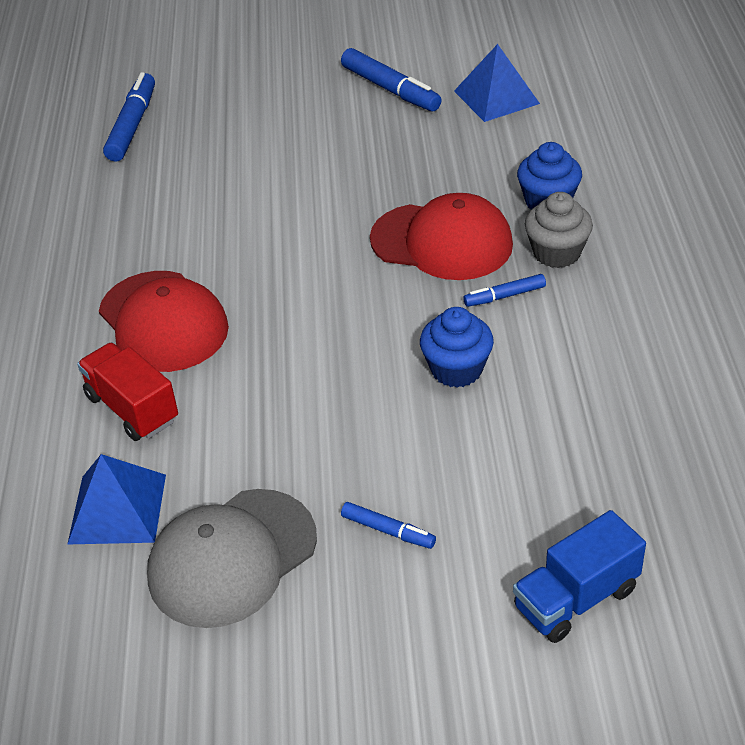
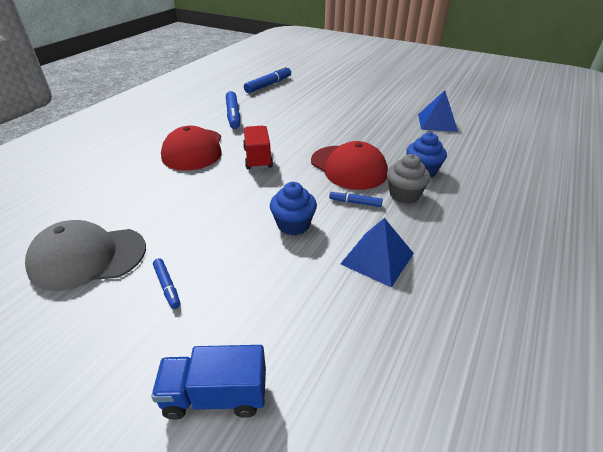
camera: 30 degrees right, 5 degrees down
(117, 509) = (79, 211): blue pyramid -> blue pyramid (377, 258)
(132, 408) = (139, 175): red truck -> red truck (257, 158)
(390, 89) = (388, 105): blue marker -> blue marker (233, 115)

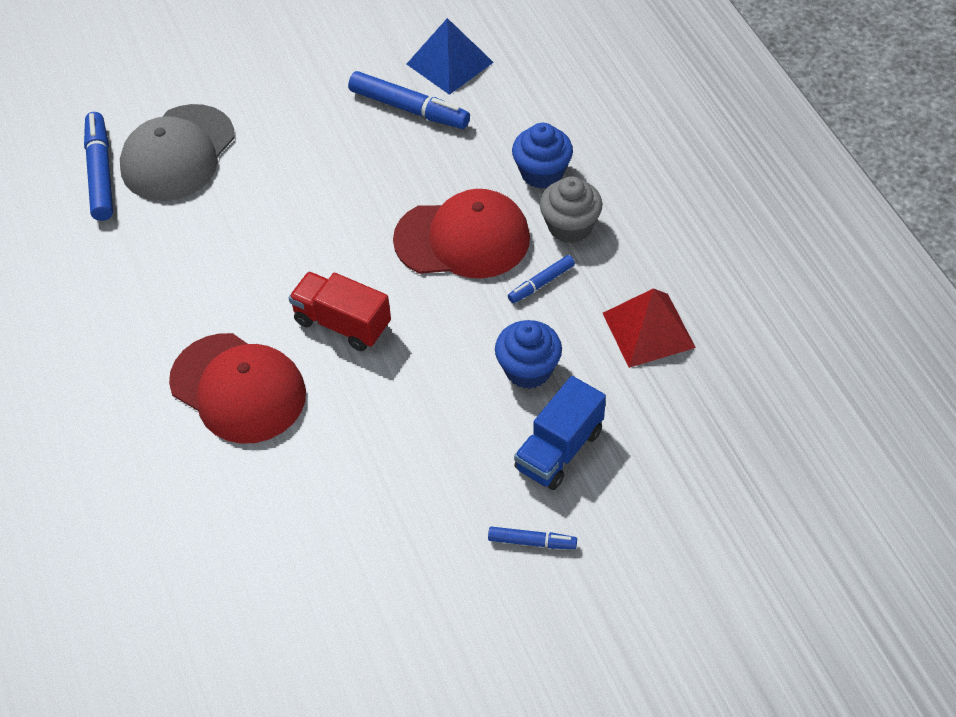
camera: 50 degrees left, 15 degrees up
(88, 257) = (410, 605): grey cap -> grey cap (178, 153)
(215, 396) = (707, 559): blue truck -> blue truck (559, 450)
(233, 115) = (169, 282): blue marker -> blue marker (408, 108)
(377, 258) = (648, 330): blue pyramid -> red pyramid

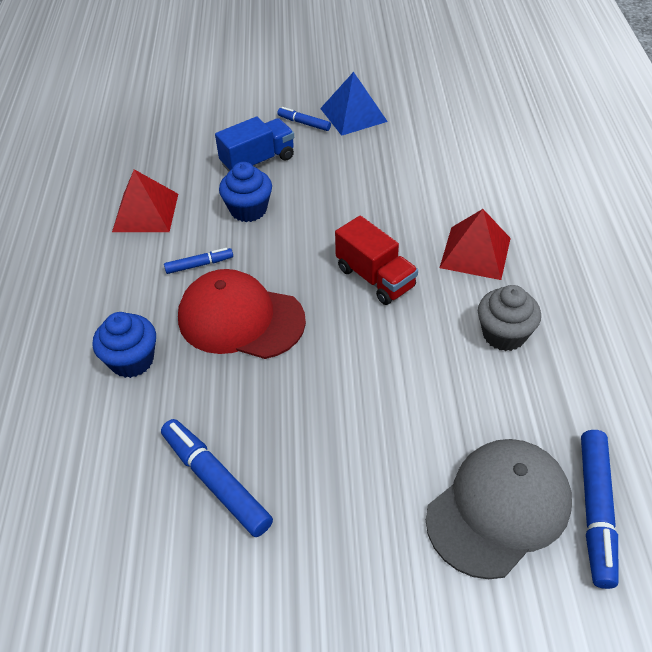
camera: 160 degrees left, 5 degrees down
(238, 388) = (475, 252): red cap -> red pyramid
(449, 63) = (136, 534): blue pyramid -> blue pyramid (353, 115)
(570, 226) = (144, 303): grey cupcake -> grey cupcake (504, 334)

